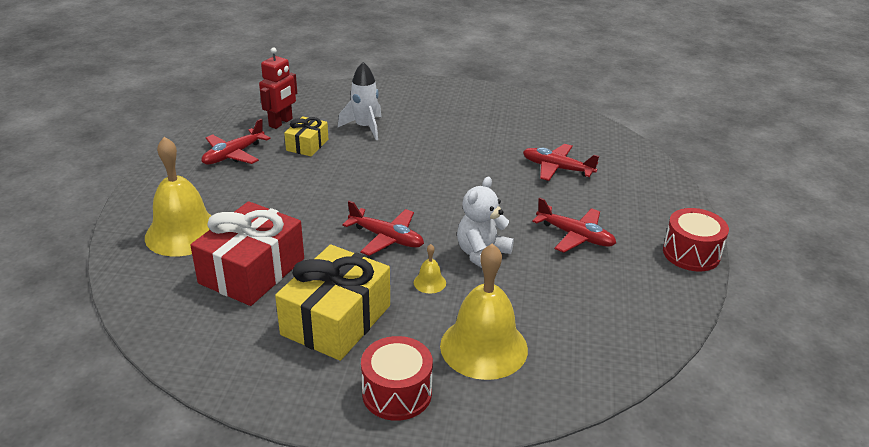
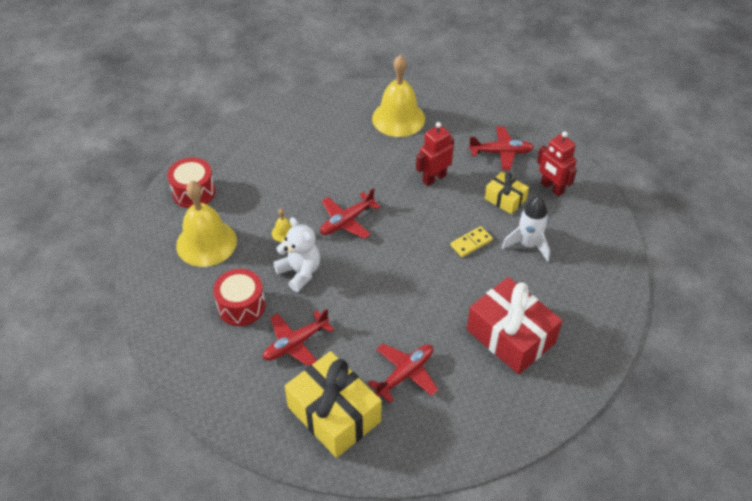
camera: 110 degrees right, 15 degrees up
(233, 155) = (501, 152): red plane -> red plane turned 120 degrees clockwise
(252, 271) = (340, 146): red gift -> red gift (510, 336)
(290, 190) = (434, 178): none -> red robot
(336, 320) = (270, 178): yellow gift -> yellow gift (334, 414)
(378, 156) = (471, 243): none -> yellow domino
(691, 253) = (233, 421): red drum -> red drum (241, 306)

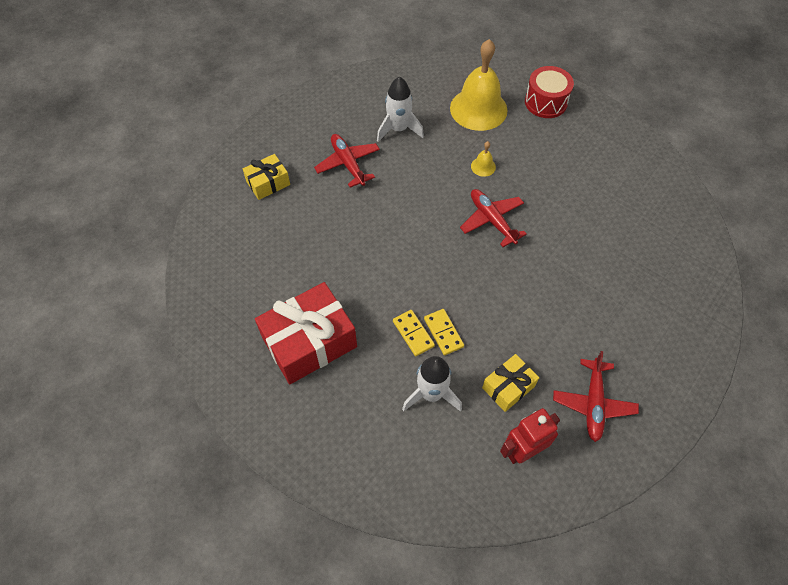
camera: 100 degrees right, 10 degrees up
(241, 306) = (398, 129): red drum -> white rocket
(300, 272) = (430, 174): white teddy bear -> none
(334, 414) = (268, 183): yellow gift -> yellow gift, size x0.53
(398, 118) = (660, 295): yellow bell -> none
(405, 374) = (292, 241): red plane -> none
(434, 178) = (550, 315): red robot -> none
(478, 263) = (413, 333): none -> yellow domino

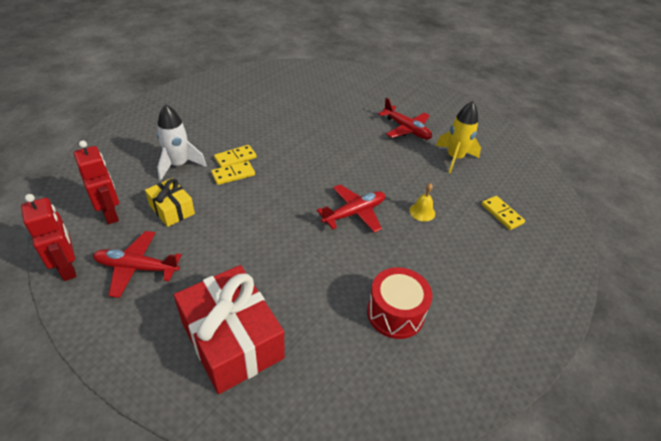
camera: 85 degrees right, 15 degrees down
(268, 183) = (379, 92): yellow gift -> none
(309, 342) = (237, 110): red gift -> red gift (232, 340)
(348, 164) = (406, 129): red plane -> red plane turned 75 degrees clockwise
(398, 129) = (454, 158): white rocket -> yellow rocket
(478, 109) = (501, 214): yellow bell -> yellow domino
(546, 102) = (535, 274): red drum -> red drum (395, 313)
(604, 470) = (68, 267): none -> red robot

